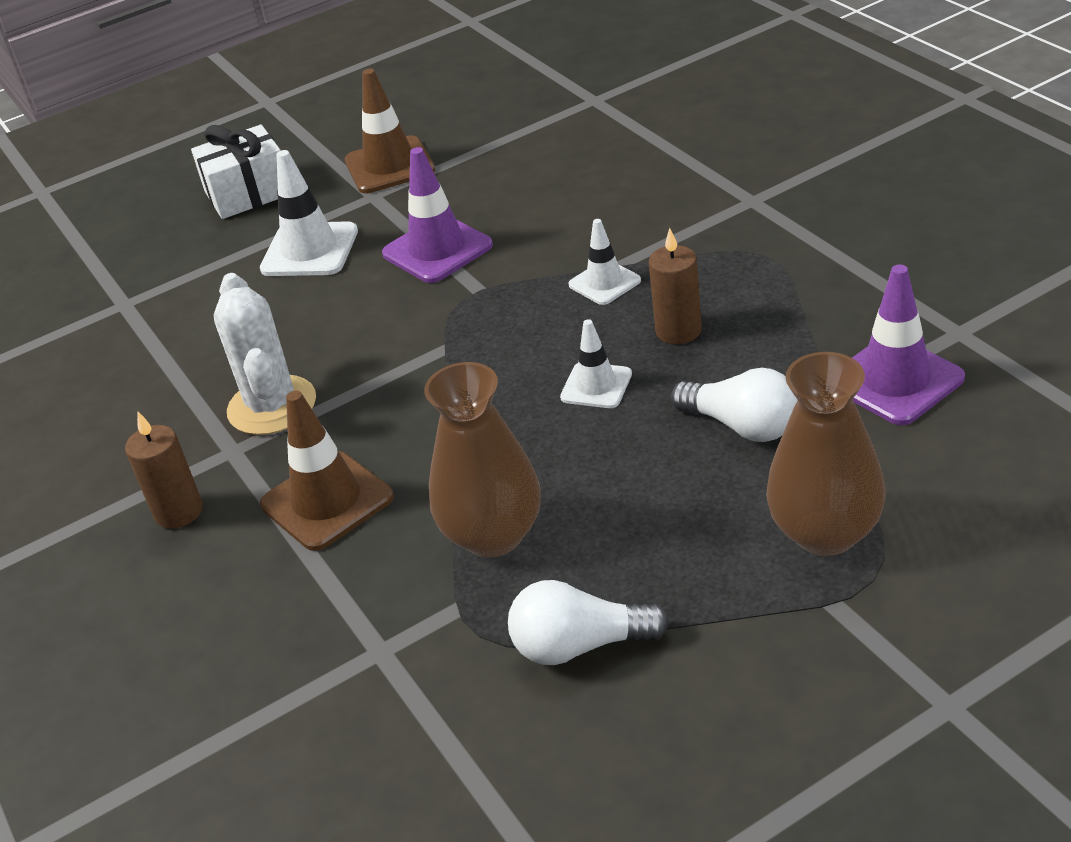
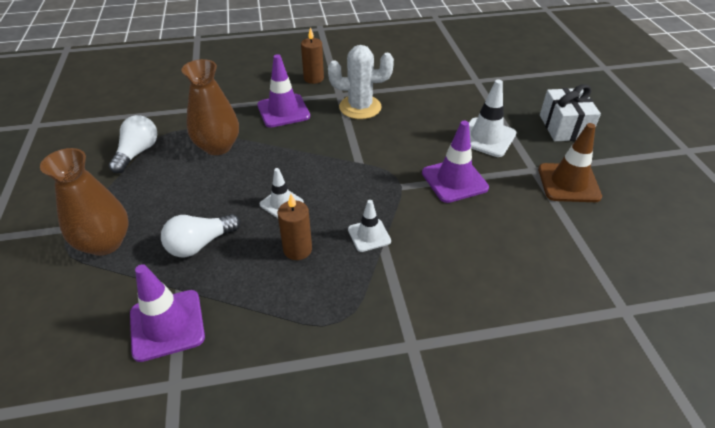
camera: 105 degrees right, 5 degrees up
(327, 501) = (283, 111): brown traffic cone -> purple traffic cone

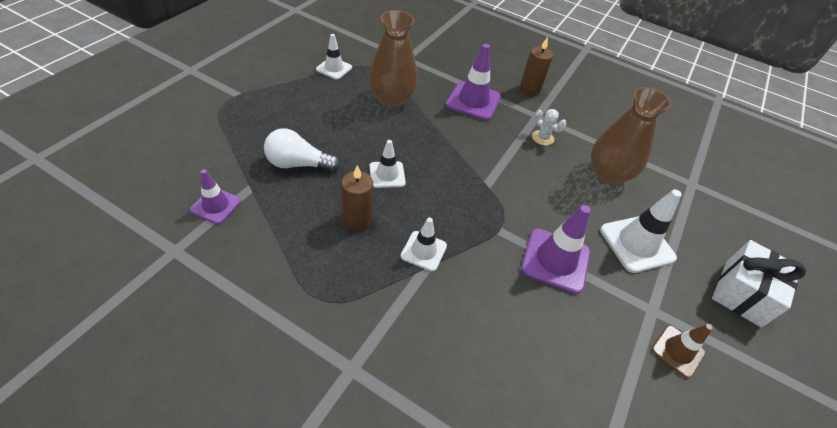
camera: 35 degrees right, 5 degrees up
(105, 243) = (245, 119): brown vase -> brown vase (608, 173)
(137, 153) = (334, 68): white light bulb -> white traffic cone
(167, 325) = (216, 205): purple traffic cone -> purple traffic cone, size x0.61
(360, 107) = (542, 138): white cactus -> white cactus, size x0.48
(568, 183) = (677, 351): brown traffic cone -> brown traffic cone, size x0.61

